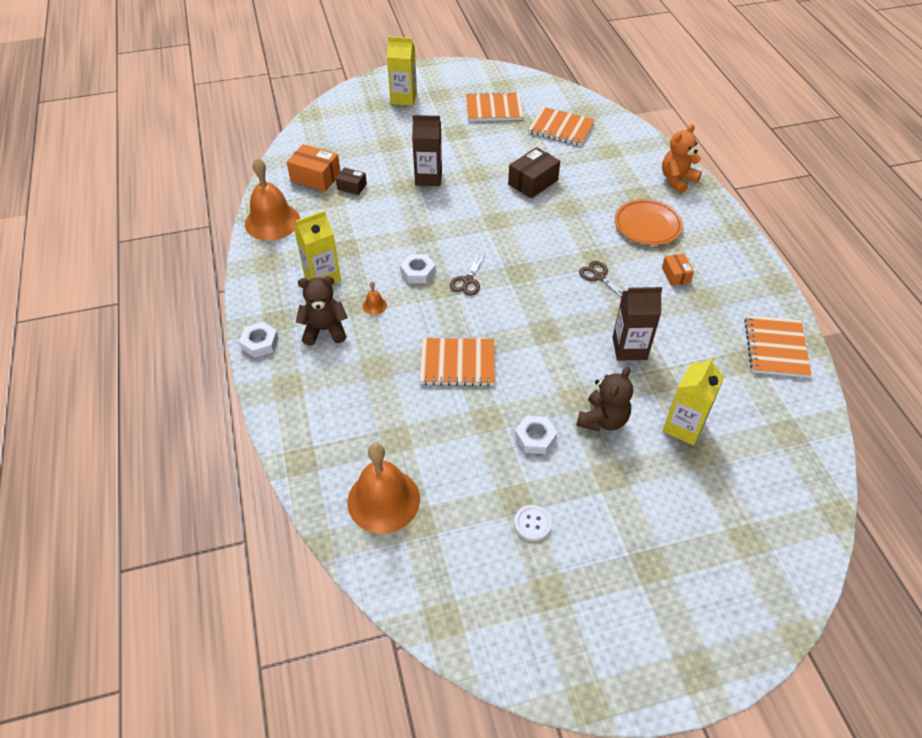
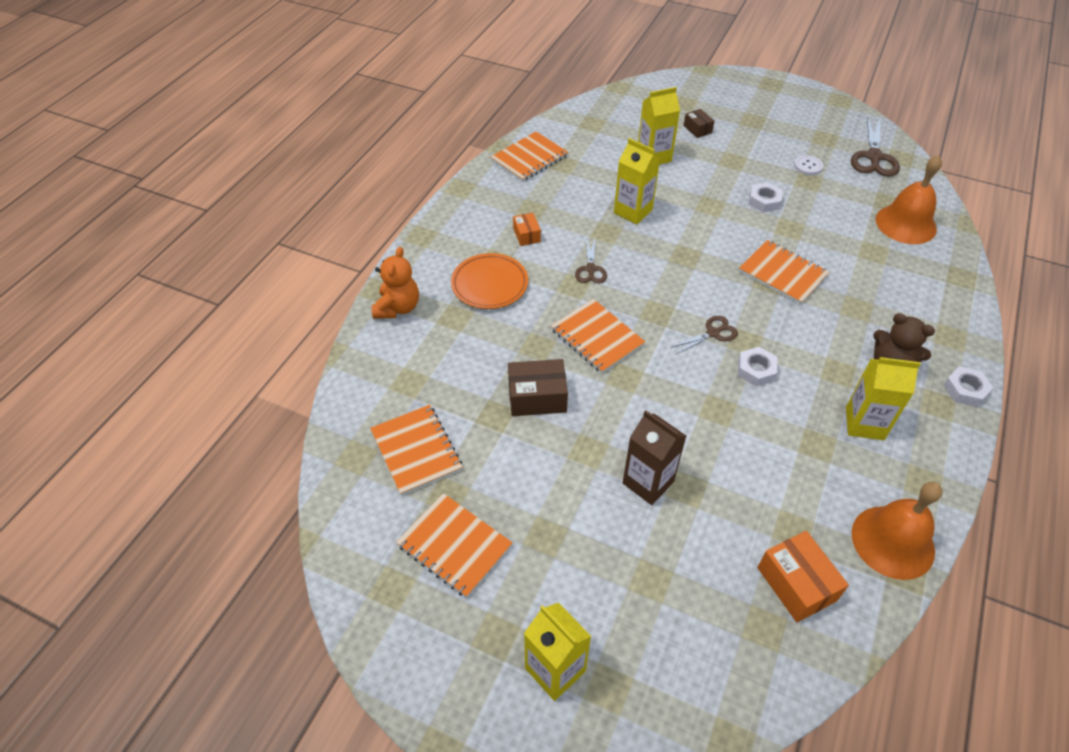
camera: 140 degrees left, 0 degrees up
(352, 187) = (755, 532): brown box -> brown box (697, 129)
(374, 305) = (824, 362): orange bell -> none
(474, 596) = (873, 157): none -> brown scissors
(539, 233) = (597, 337): none -> orange notebook
(602, 420) = (704, 186): brown teddy bear -> none
(629, 348) = (633, 211): brown carton -> yellow carton
(676, 275) = (527, 235): orange box -> orange box turned 45 degrees counterclockwise
(677, 180) = (398, 308): orange teddy bear -> orange teddy bear turned 75 degrees counterclockwise

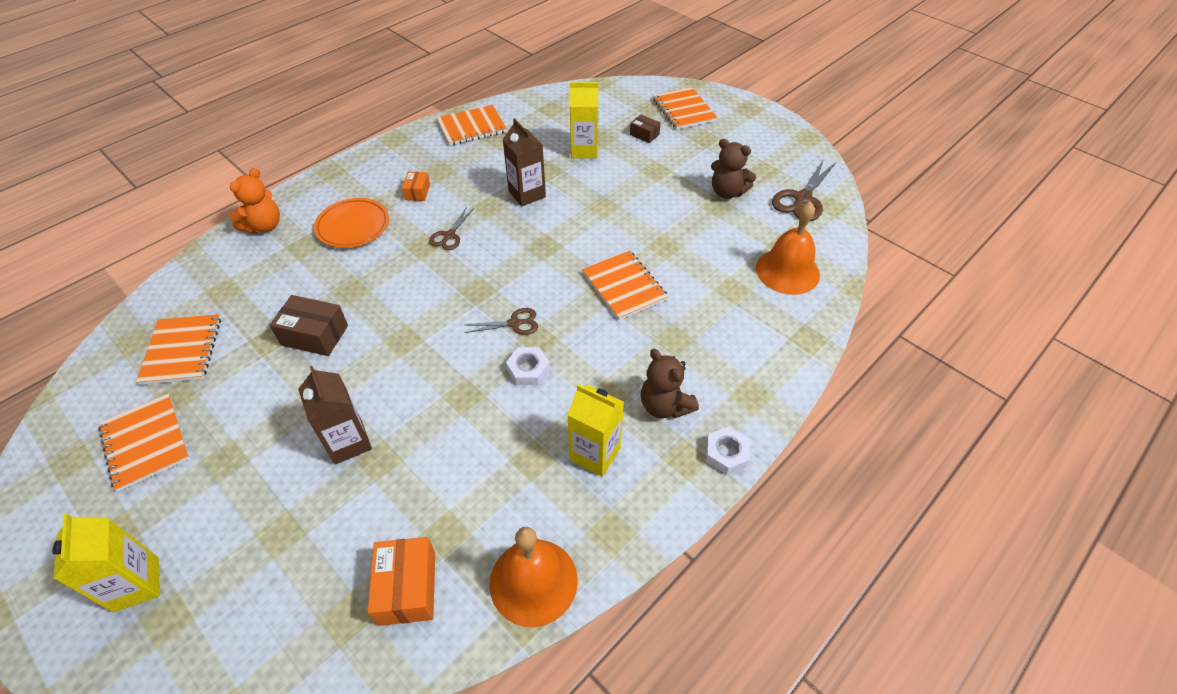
camera: 20 degrees right, 0 degrees up
(597, 337) = (407, 297): orange notebook -> orange notebook (684, 110)
(633, 211) = (527, 194): yellow carton -> brown carton
(697, 129) = (644, 134): brown box -> brown box turned 45 degrees counterclockwise
(764, 201) = (658, 214): white nut -> none
(808, 166) = (727, 192): white button -> brown teddy bear

